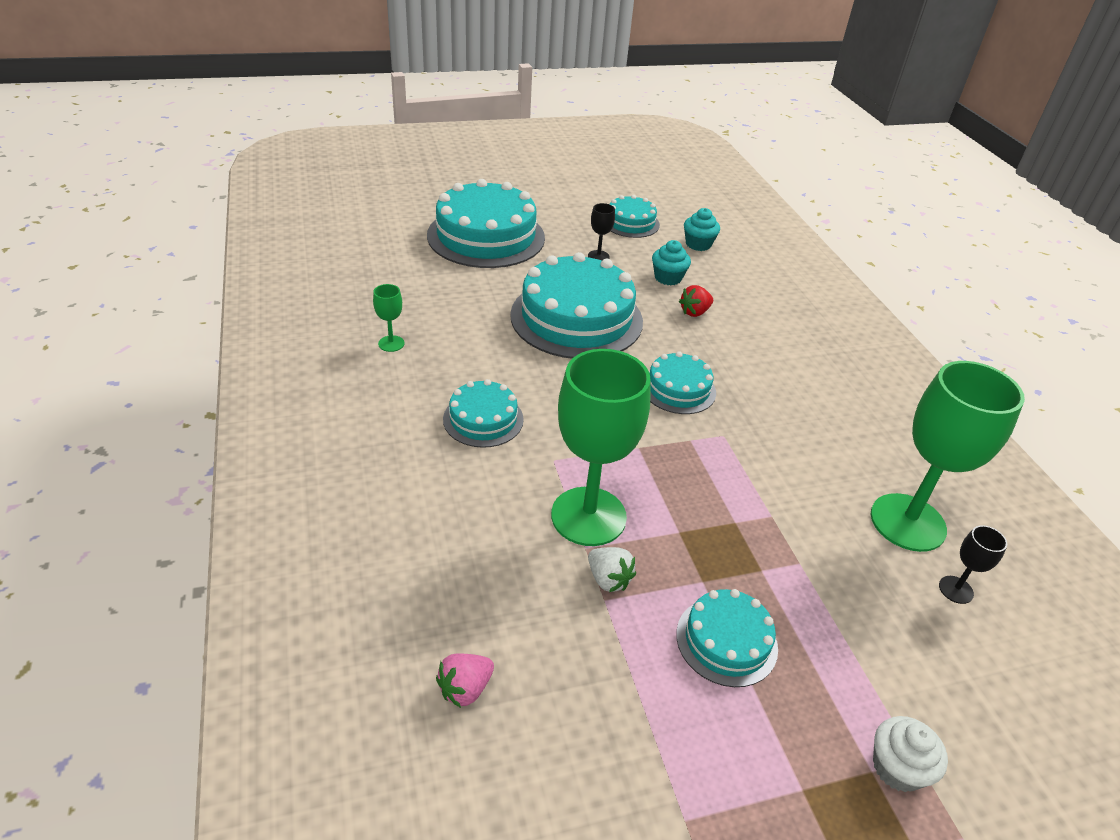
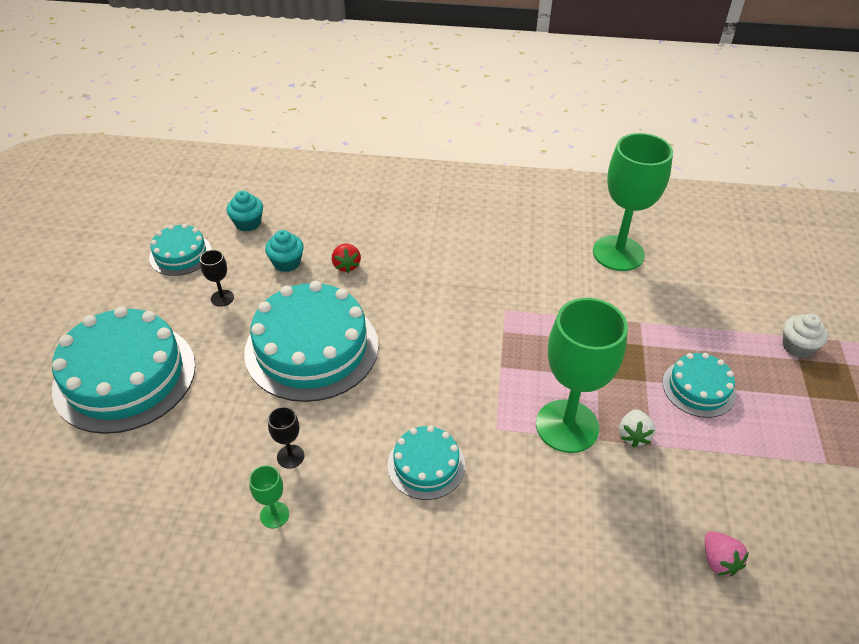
camera: 65 degrees left, 5 degrees up
(608, 579) = (633, 435): white strawberry -> white strawberry turned 120 degrees clockwise
(678, 389) = (441, 315): turquoise cake -> none
(955, 589) = (677, 259): black goblet -> black goblet (290, 456)

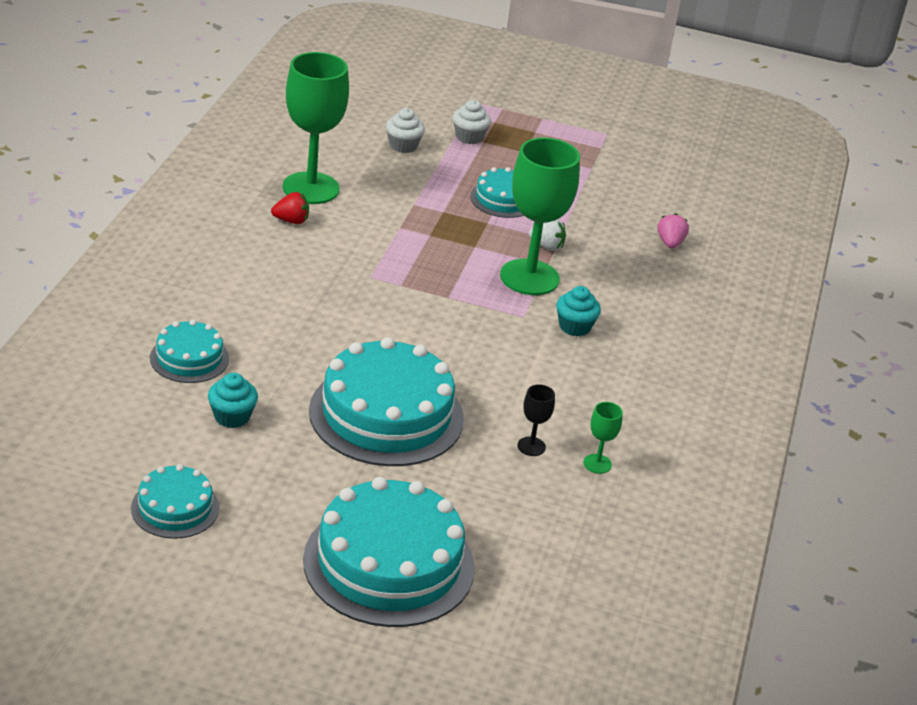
camera: 85 degrees left, 10 degrees down
(222, 298) = (278, 476): black goblet -> none
(248, 223) = (134, 442): turquoise cupcake -> turquoise cupcake (574, 327)
(346, 265) = (256, 371): red strawberry -> red strawberry (291, 221)
(426, 465) = (557, 364): turquoise cake -> turquoise cake (189, 358)
(718, 561) = (670, 243): pink strawberry -> pink strawberry turned 75 degrees counterclockwise
(737, 300) = (403, 146): none -> white cupcake

